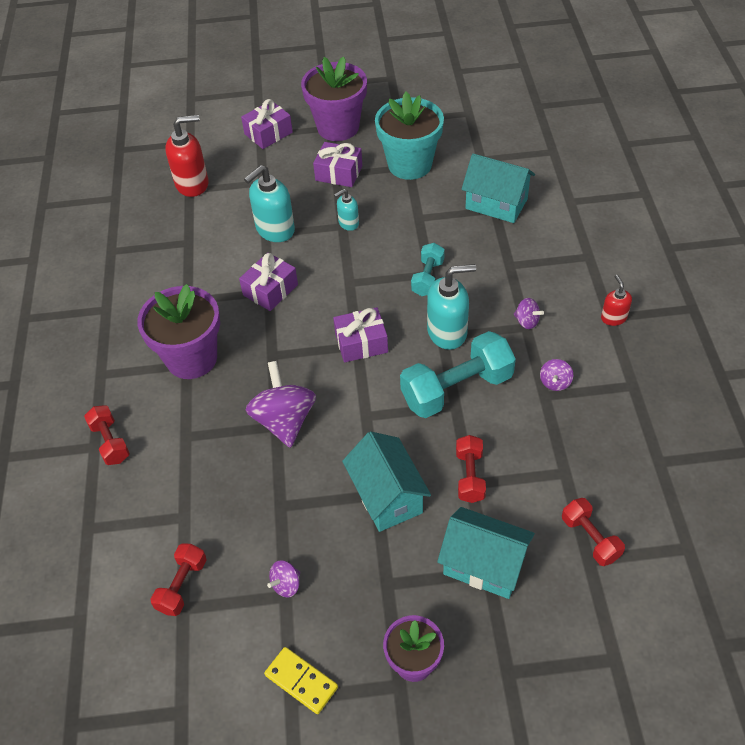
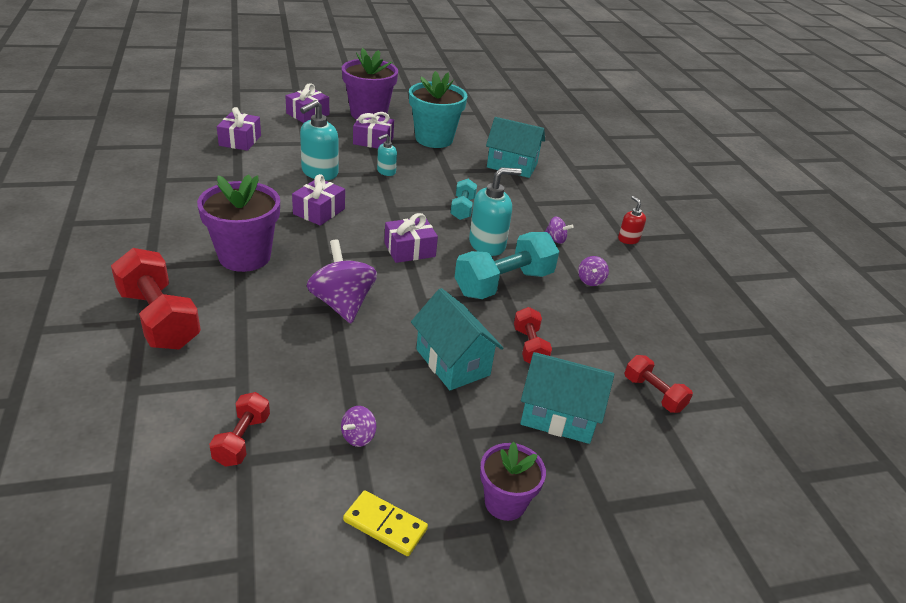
camera: 15 degrees left, 15 degrees down
(110, 442) = (159, 318): red dumbbell -> red dumbbell, size x1.83
(192, 184) = (240, 140): red soap dispenser -> purple gift

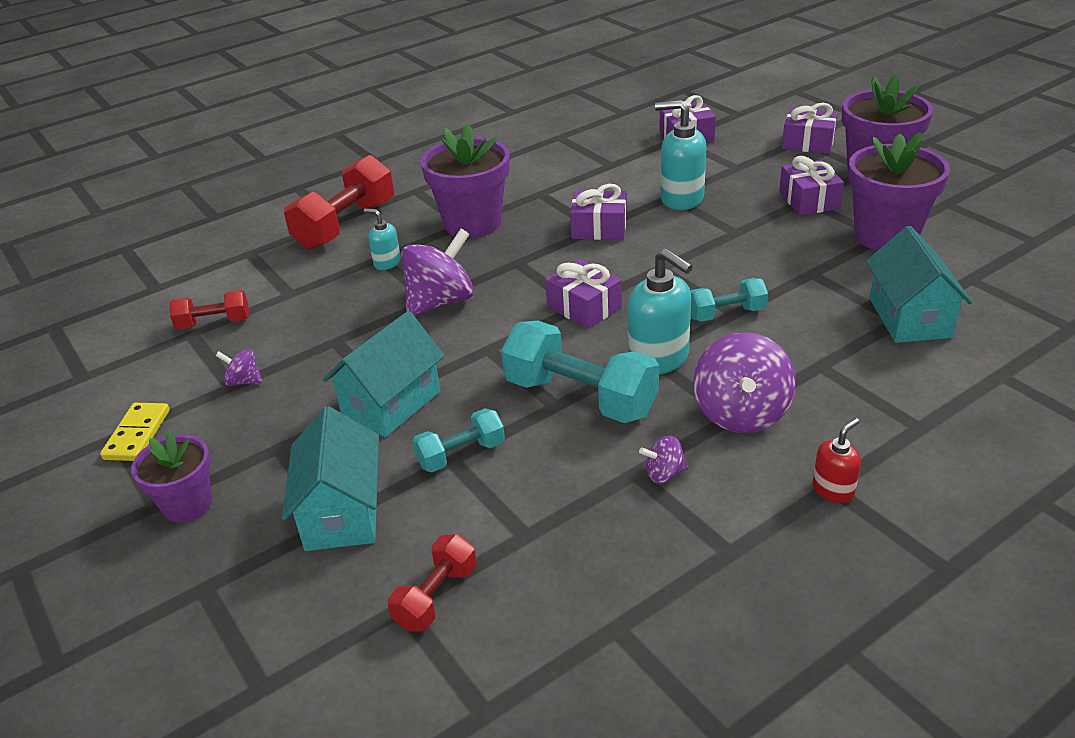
camera: 75 degrees right, 0 degrees up
(386, 171) = (744, 234): turquoise soap dispenser -> turquoise soap dispenser (387, 263)
(434, 139) = (886, 236): turquoise flower pot -> purple flower pot
(530, 346) = (461, 454): red dumbbell -> turquoise dumbbell
(555, 239) = (741, 413): purple spinning top -> purple spinning top, size x2.11

